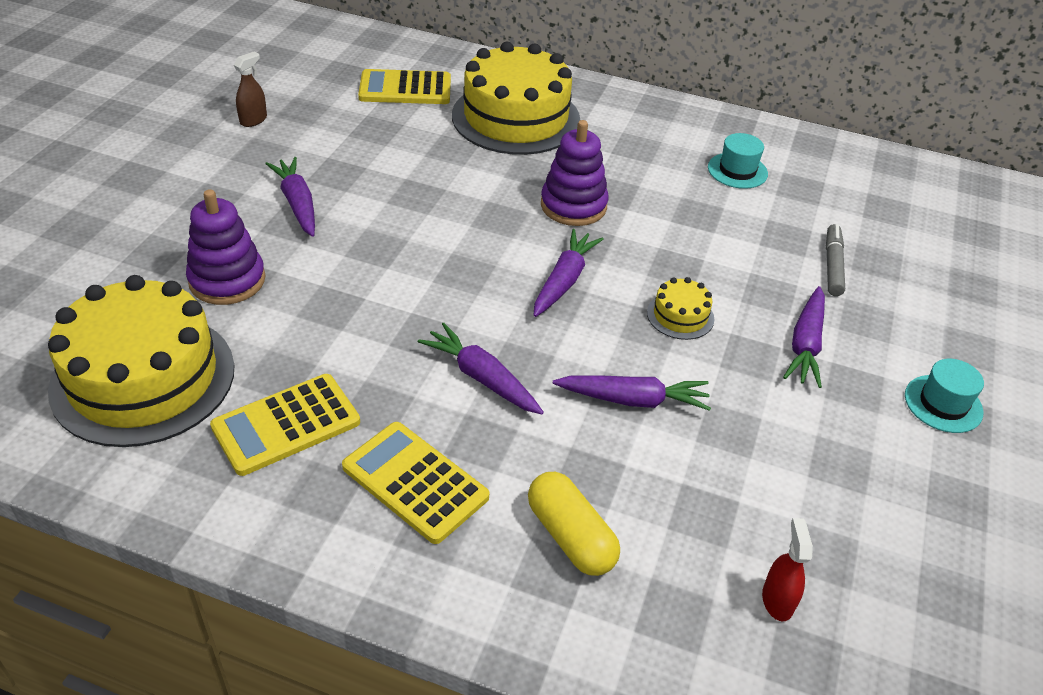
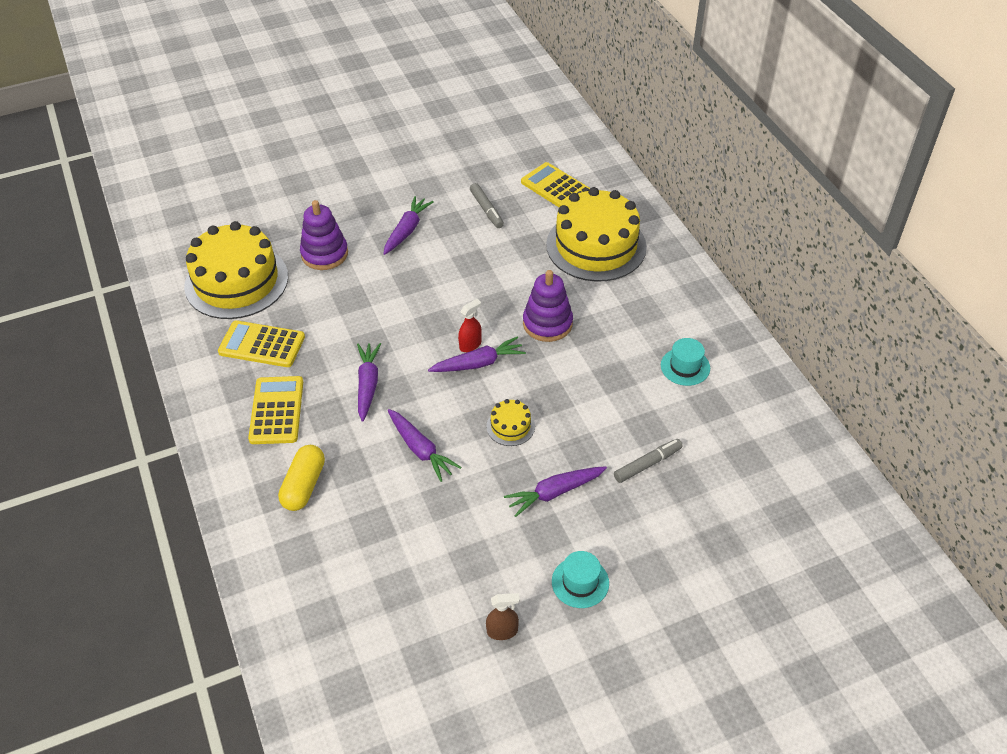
camera: 50 degrees right, 5 degrees up
(253, 120) = (449, 164): brown spray bottle -> brown spray bottle (502, 631)
(359, 140) = (486, 209): none -> grey marker
(777, 600) = (347, 587): red spray bottle -> red spray bottle (470, 345)

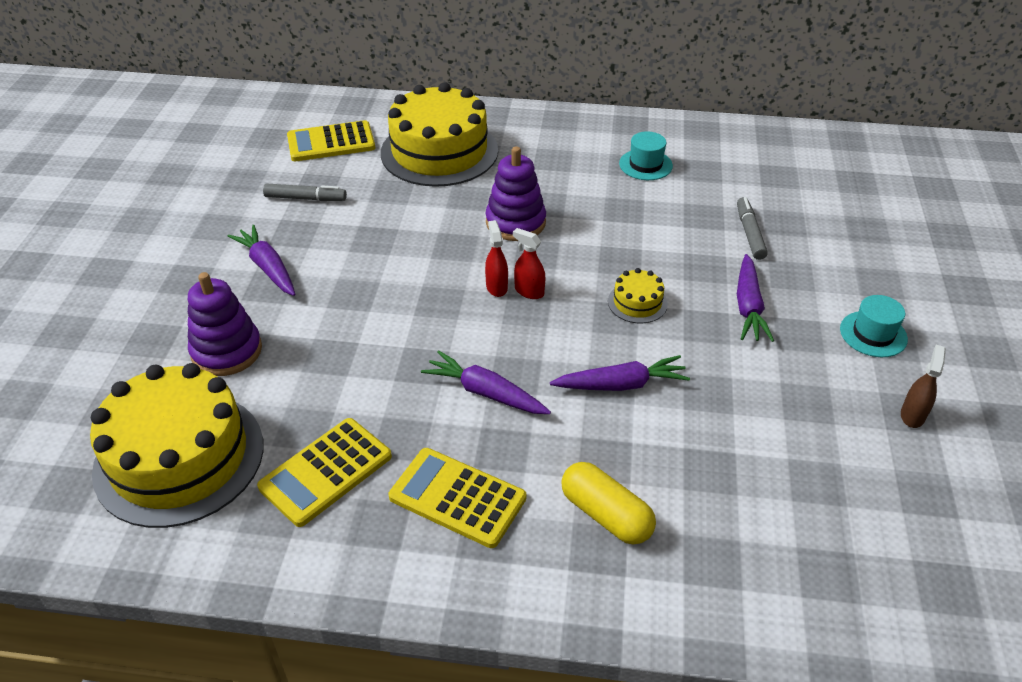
camera: 60 degrees left, 5 degrees down
(478, 363) = (529, 291): purple carrot -> red spray bottle

